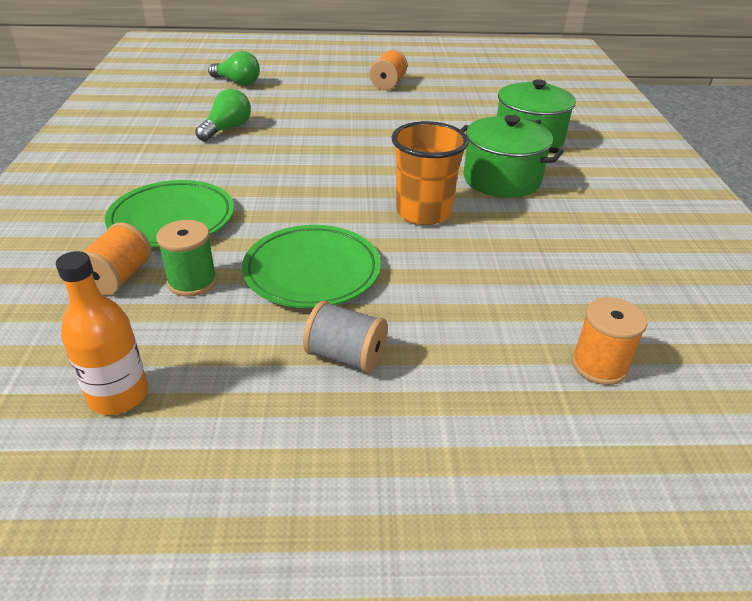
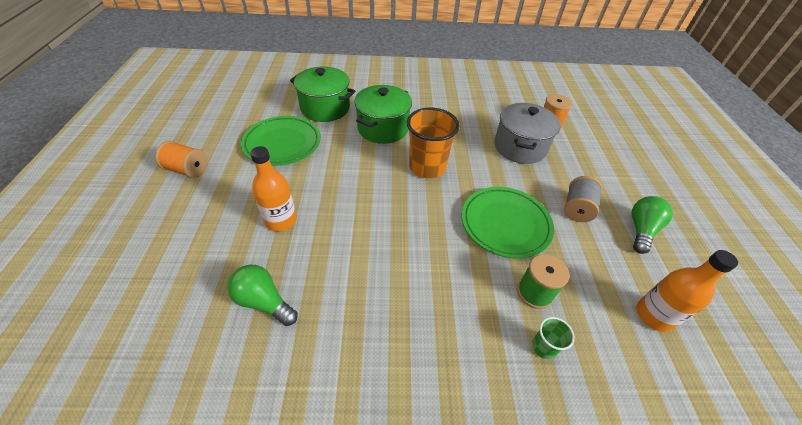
camera: 90 degrees left, 10 degrees up
(119, 278) = (544, 347): orange spool -> green cup
(172, 219) = (452, 323): green plate -> green plate (282, 143)
(237, 82) = (117, 306): green light bulb -> green light bulb (641, 230)
(321, 128) = (281, 220): none -> orange bottle
(505, 311) = (520, 147): none -> grey pot

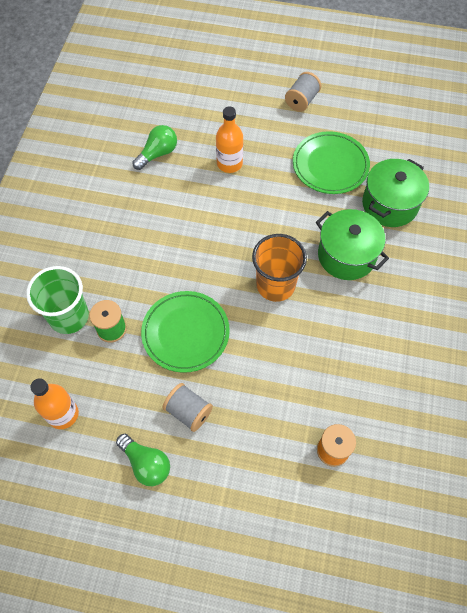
camera: 105 degrees right, 15 degrees up
(187, 170) = (302, 101): orange spool -> grey spool
(520, 147) = (294, 394): grey pot -> none
(544, 347) = (69, 316): green cup -> green cup, size x2.15

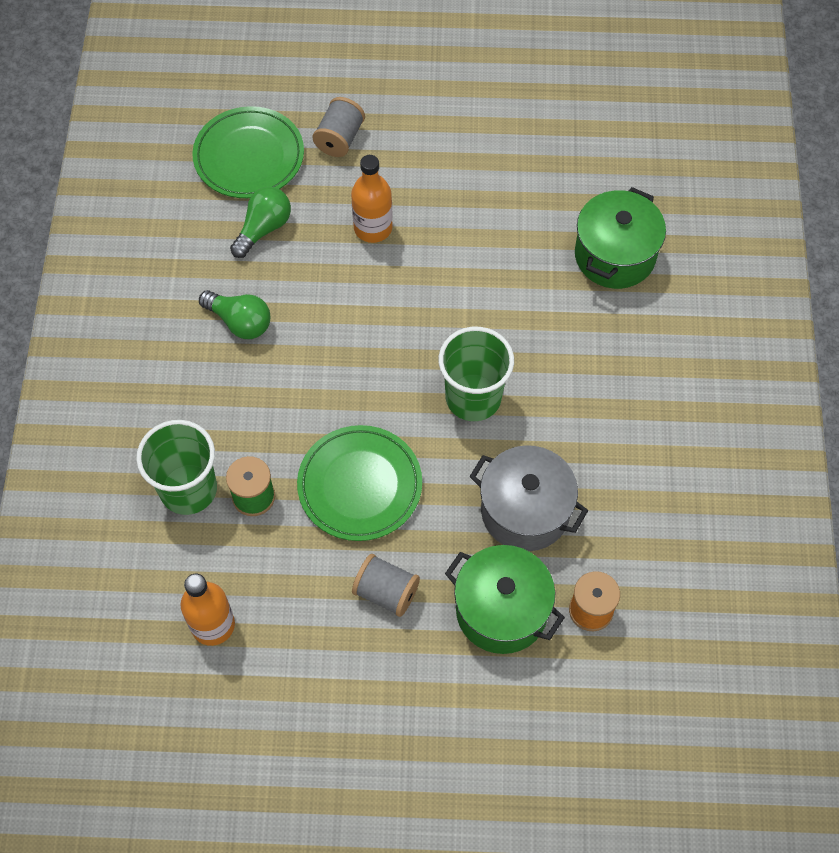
camera: 10 degrees left, 0 degrees up
(146, 463) = (343, 671): green light bulb -> green light bulb (240, 322)
(275, 285) = (473, 397): orange cup -> green cup
(297, 370) = (525, 511): none -> grey pot
(302, 101) = (461, 114): grey spool -> grey spool (339, 139)
(330, 165) = (520, 209): green plate -> green plate (249, 156)
(346, 255) = (565, 339): green pot -> green pot (501, 610)

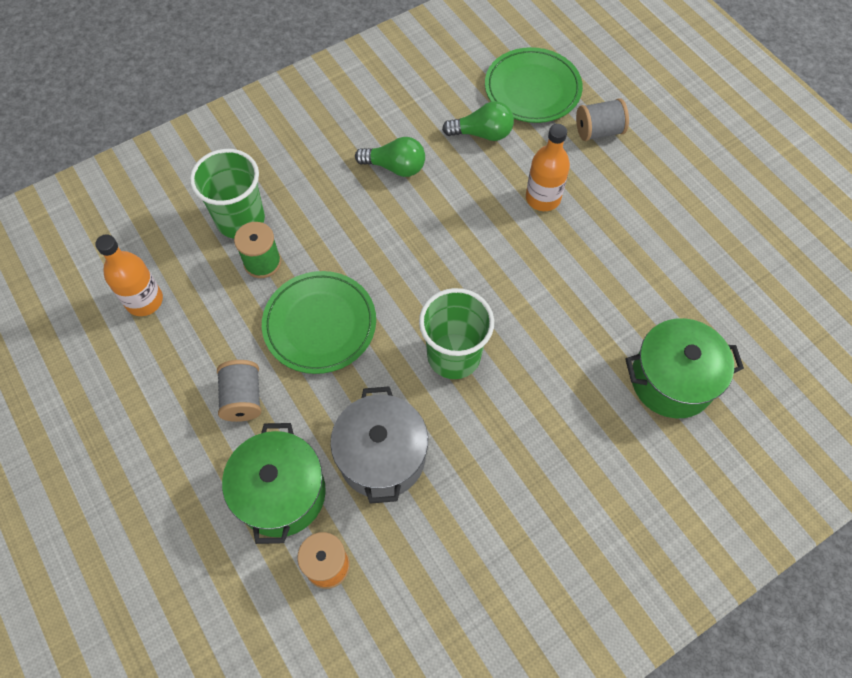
camera: 55 degrees right, 0 degrees up
(240, 322) = (395, 167): green light bulb -> green light bulb turned 75 degrees counterclockwise

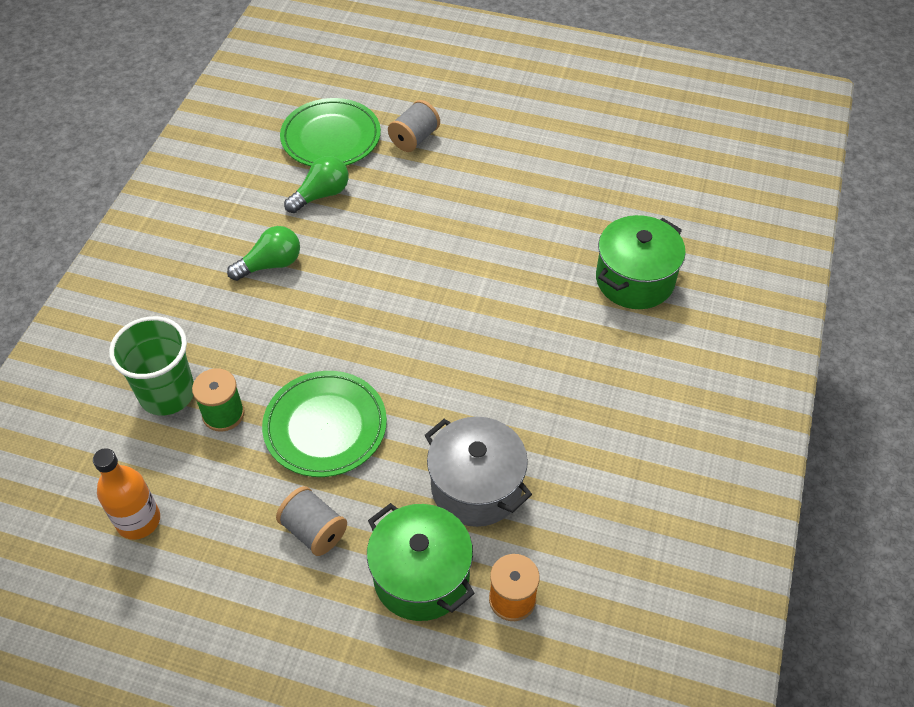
camera: 40 degrees left, 10 degrees down
(453, 356) = (460, 373): green cup -> none
(543, 198) = (418, 213): orange bottle -> none

